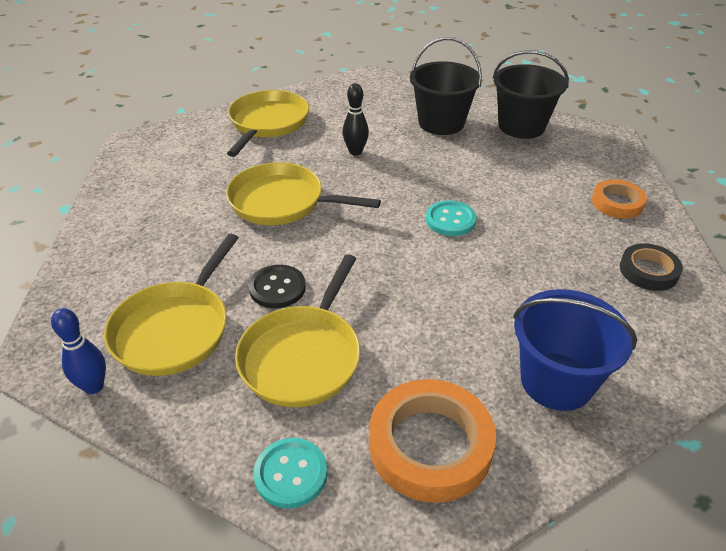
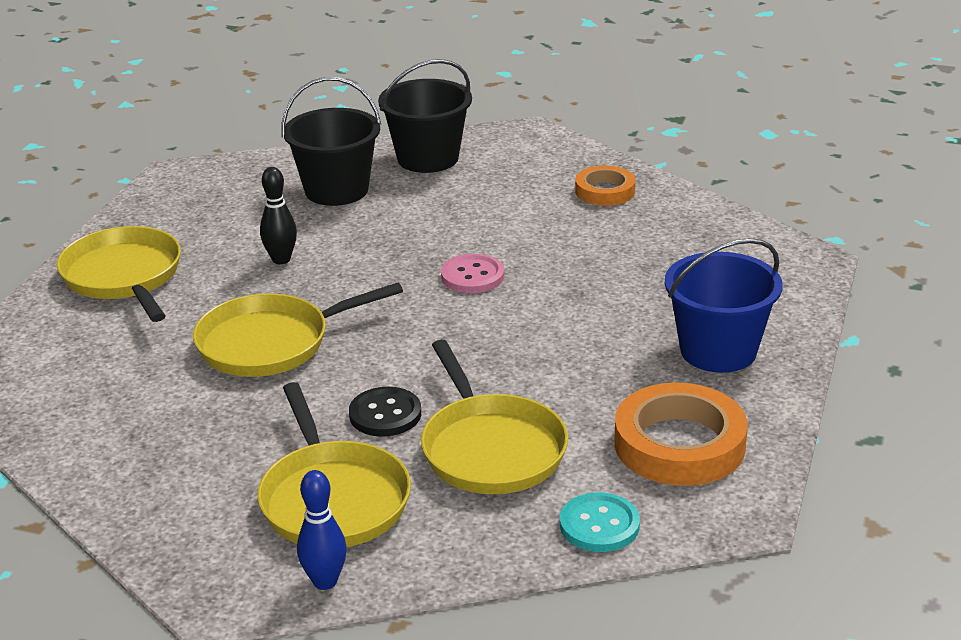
camera: 40 degrees left, 10 degrees down
(450, 220) = (472, 276): turquoise button -> pink button
(648, 271) = (694, 235): black tape -> none

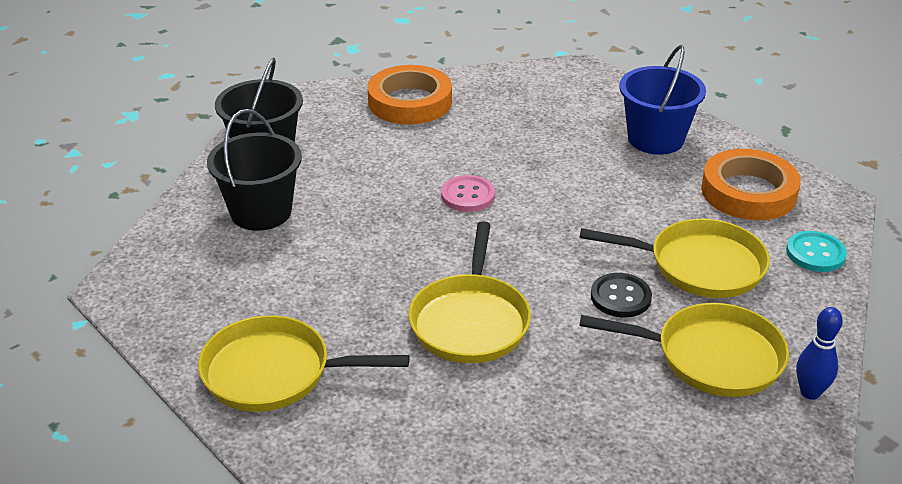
camera: 60 degrees left, 5 degrees up
(281, 259) = (343, 275): black bowling pin -> none
(605, 191) = (410, 102): orange tape -> orange tape, size x1.70

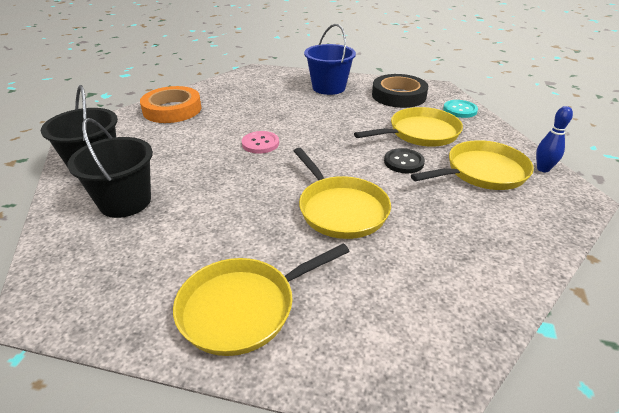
camera: 35 degrees left, 0 degrees up
(748, 192) = (399, 95): orange tape -> black tape

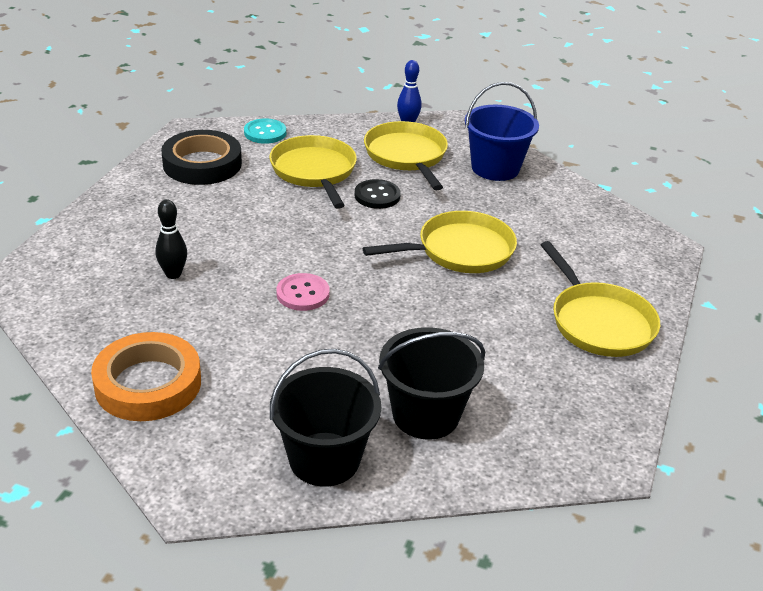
camera: 85 degrees left, 0 degrees up
(271, 103) = (173, 274): none -> black bowling pin
(329, 87) = (143, 215): blue bucket -> blue bucket (495, 168)

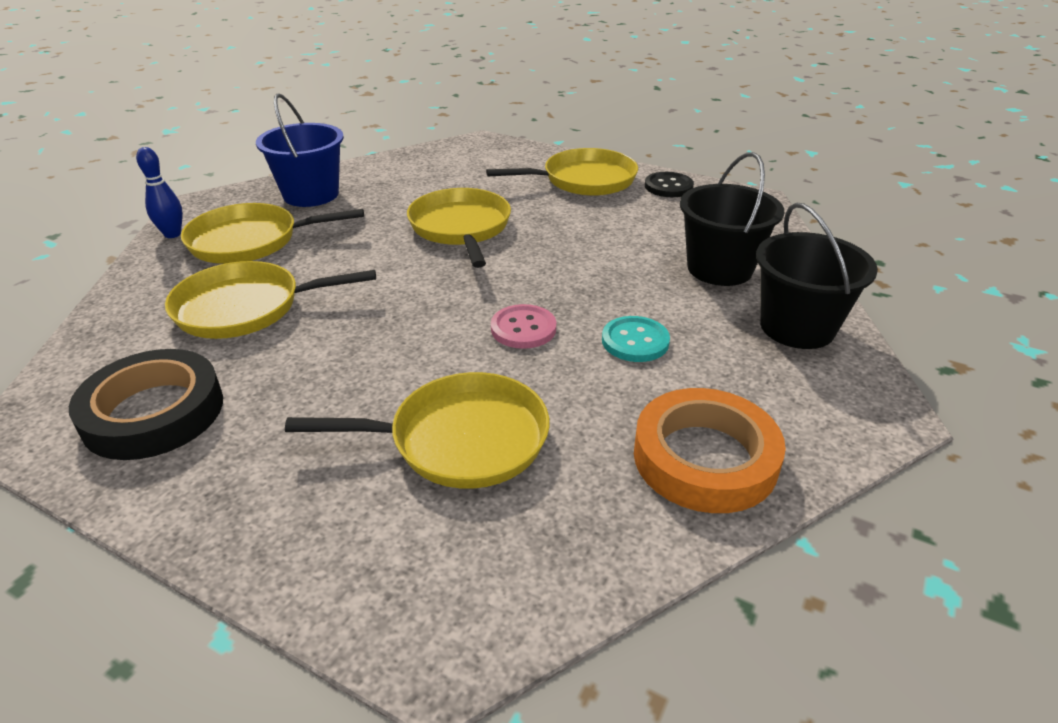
camera: 80 degrees left, 0 degrees up
(173, 274) = (460, 439): black bowling pin -> yellow pan
(265, 133) = (101, 346): turquoise button -> turquoise button (635, 341)
(377, 196) = (331, 266): black button -> black button (668, 186)

